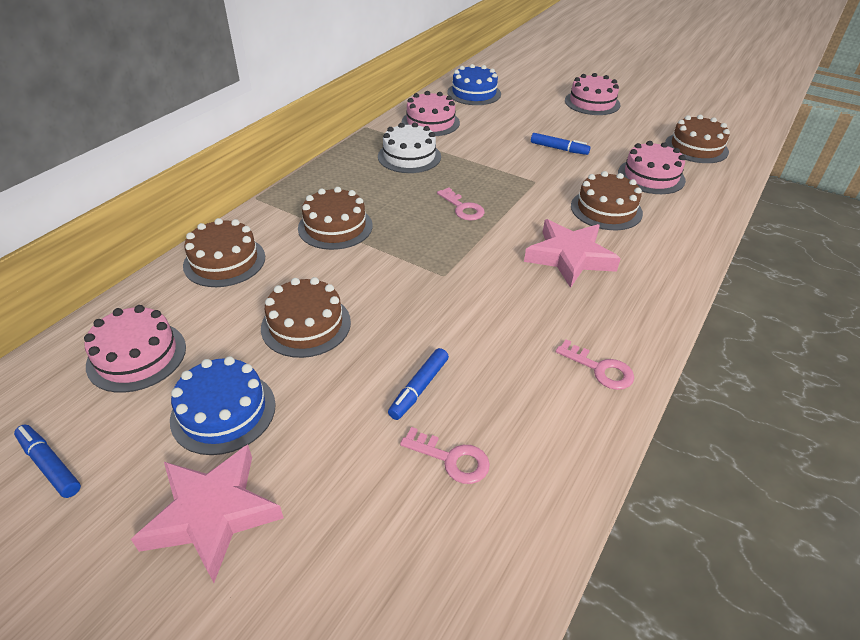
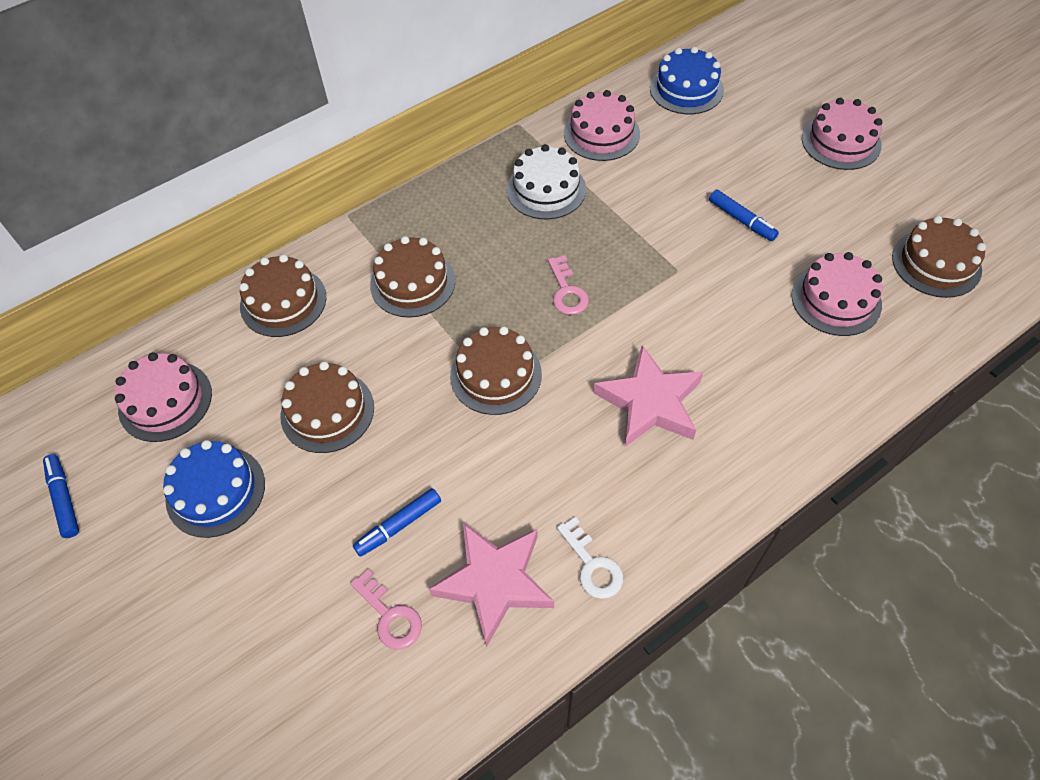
camera: 25 degrees right, 15 degrees up
(212, 514) = (169, 595): pink star -> pink star (494, 582)
(600, 369) = (592, 565): pink key -> white key
(606, 209) = (740, 340): brown cake -> brown cake (496, 375)

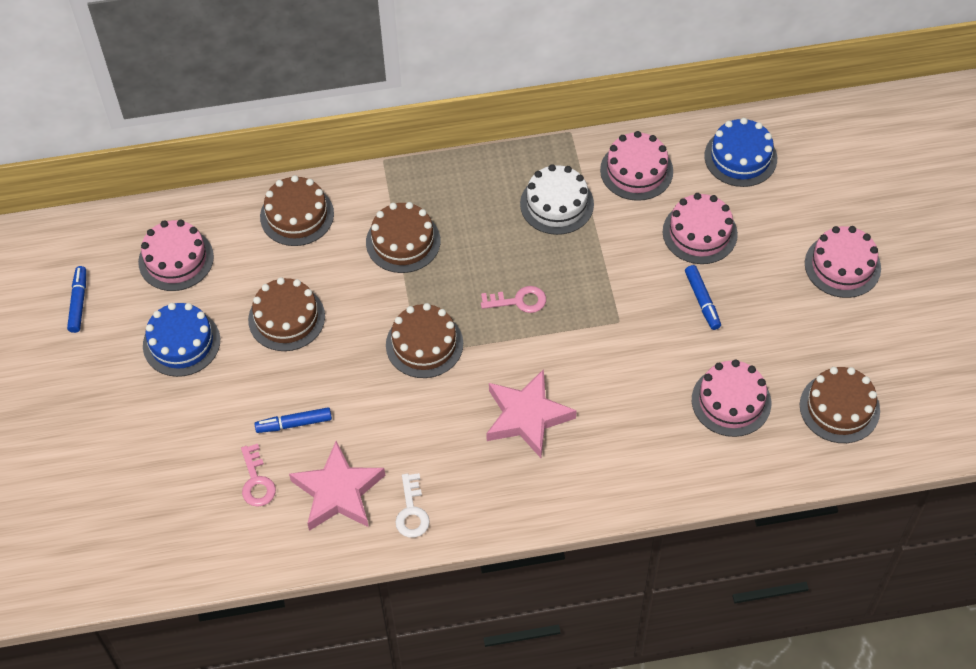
camera: 25 degrees right, 0 degrees up
(567, 291) = (519, 301): pink key -> pink key turned 105 degrees counterclockwise
(696, 163) = (699, 233): none -> pink cake

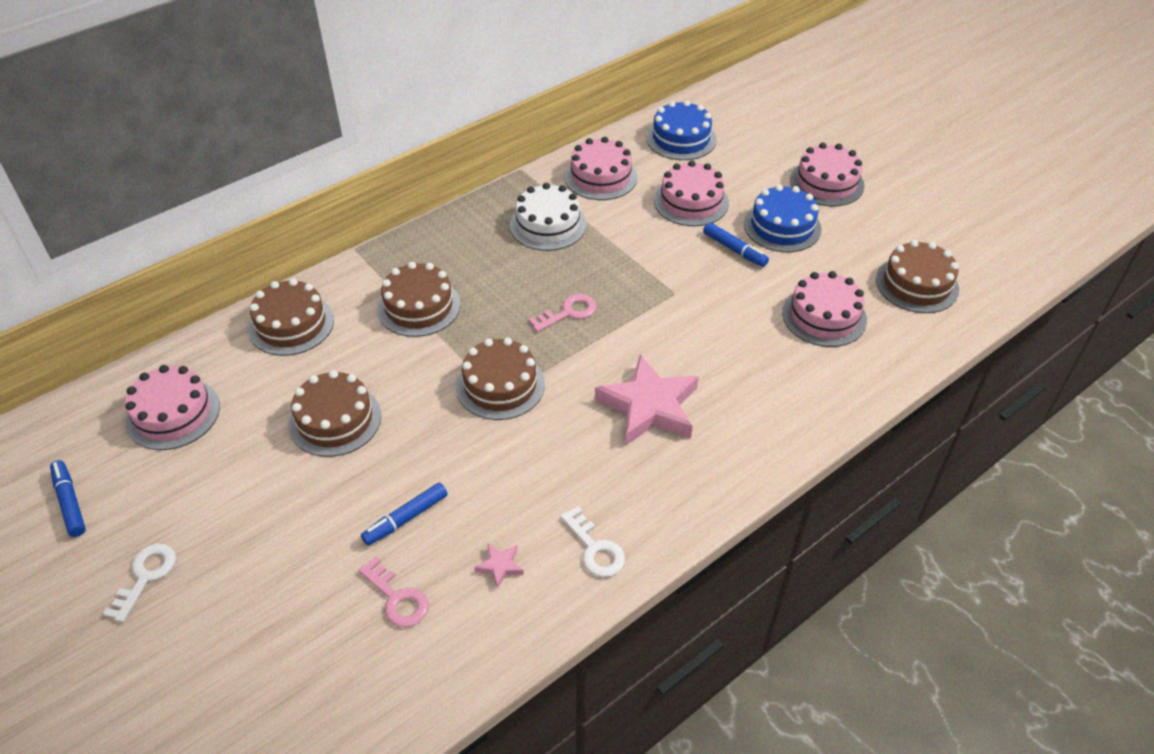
camera: 30 degrees left, 10 degrees down
(104, 384) = (146, 576): none -> white key
(181, 343) = (223, 492): blue cake -> blue cake (782, 226)
(338, 492) = (500, 566): pink star -> pink star, size x0.41

